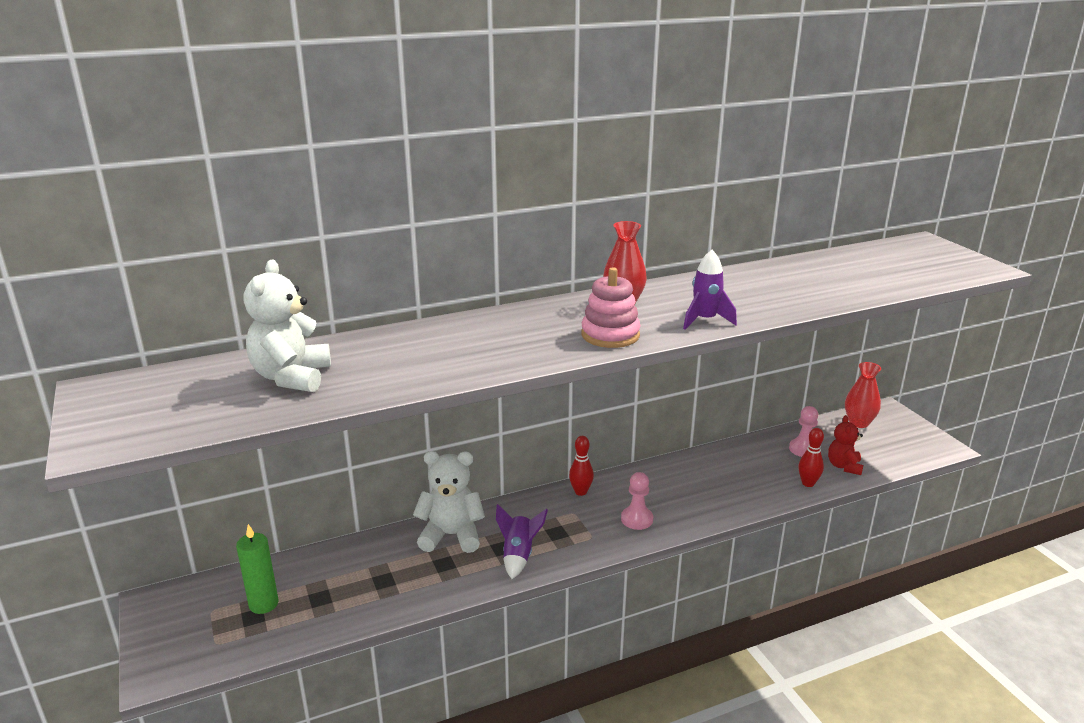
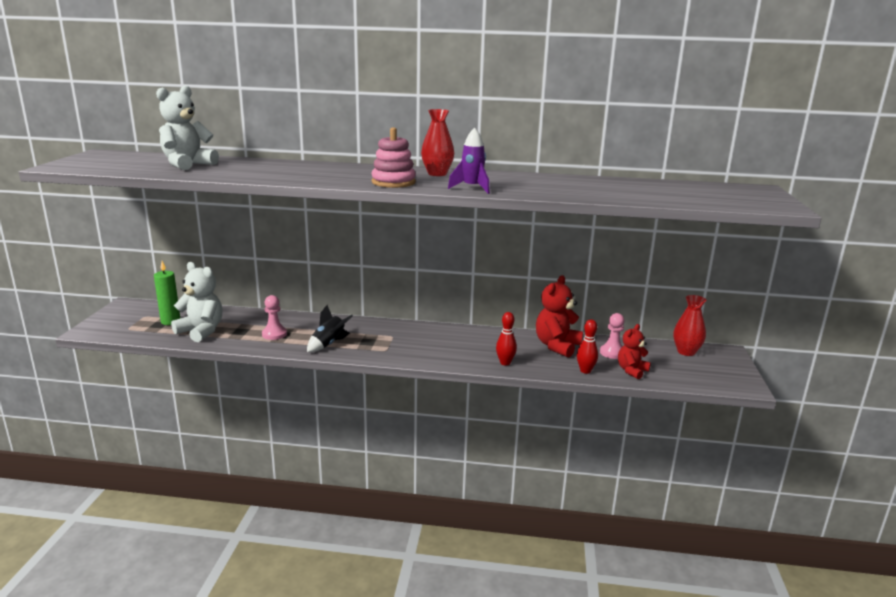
camera: 30 degrees right, 5 degrees down
(451, 535) = (305, 324): white teddy bear -> white teddy bear (201, 331)
(518, 555) = (329, 344): purple rocket -> black rocket
(580, 492) = (412, 328): red bowling pin -> red bowling pin (505, 363)
(637, 519) = (428, 351): pink pawn -> pink pawn (274, 334)
(748, 460) = (557, 346): none -> red teddy bear

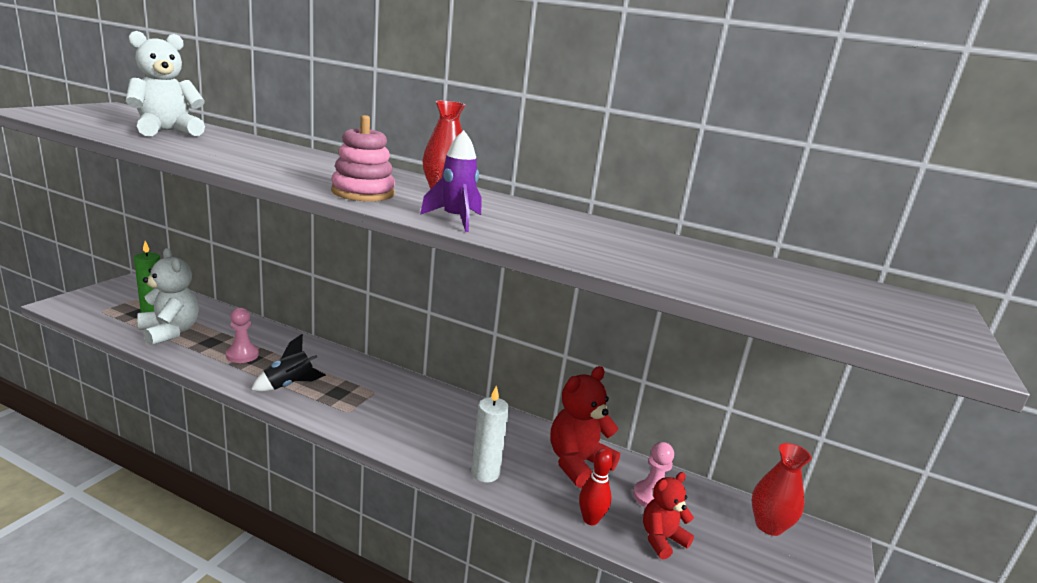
camera: 15 degrees right, 0 degrees up
(505, 363) = (485, 473): red bowling pin -> white candle

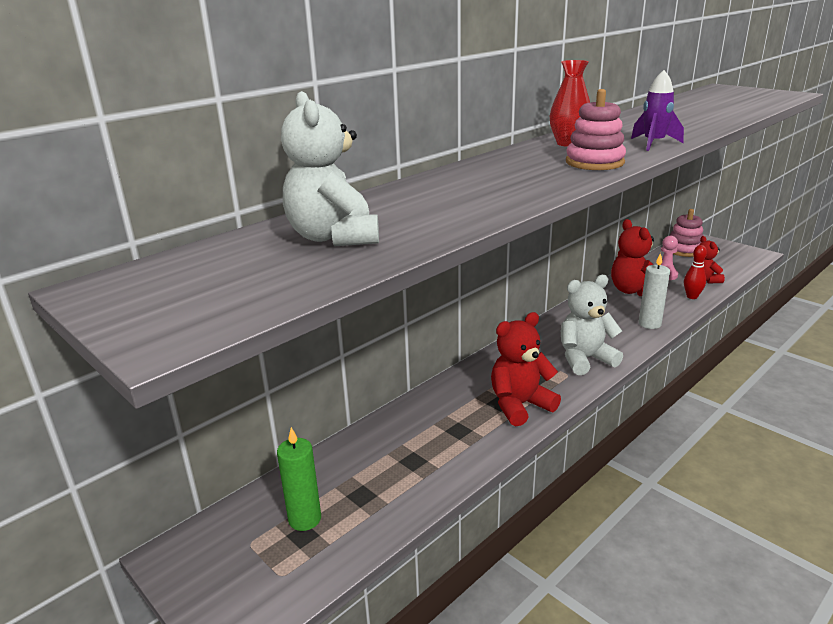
camera: 65 degrees left, 5 degrees up
(170, 332) = (376, 496): white teddy bear -> white teddy bear (585, 359)
(242, 355) = (451, 436): pink pawn -> none
(289, 385) = (520, 405): black rocket -> red teddy bear
(768, 525) = (684, 250): red vase -> pink stacking toy

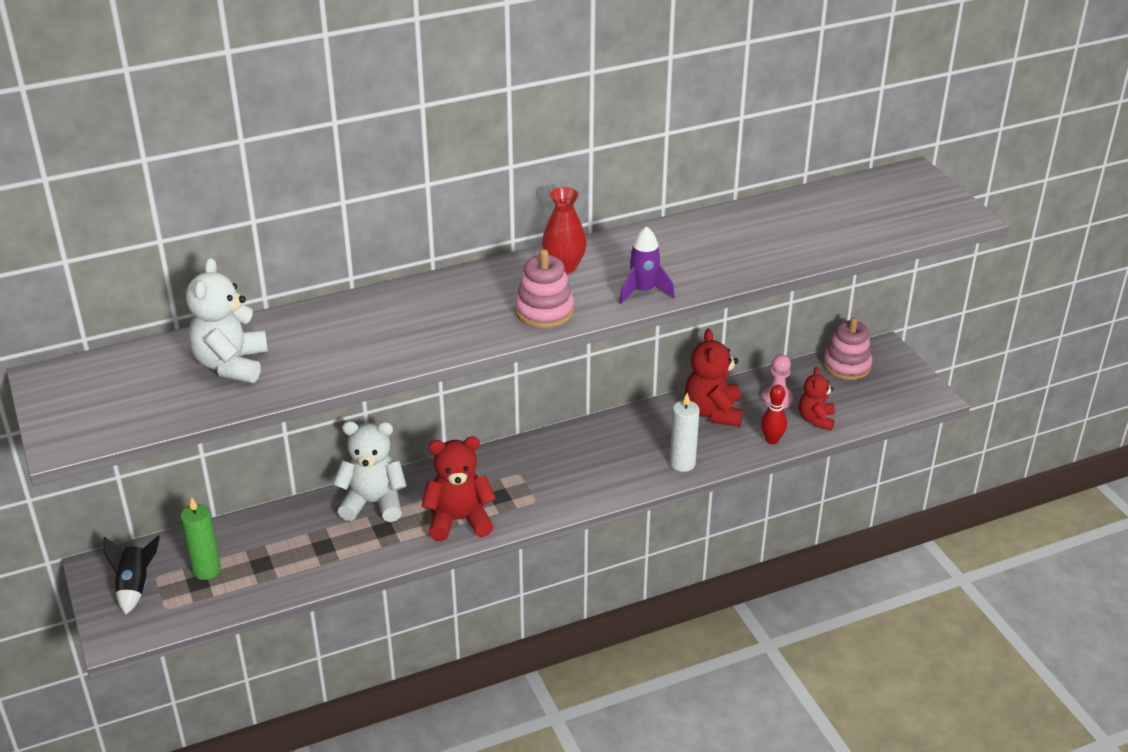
camera: 20 degrees right, 10 degrees up
(229, 562) = (135, 586): none -> black rocket
(585, 359) = (569, 488): white teddy bear -> white teddy bear (373, 503)

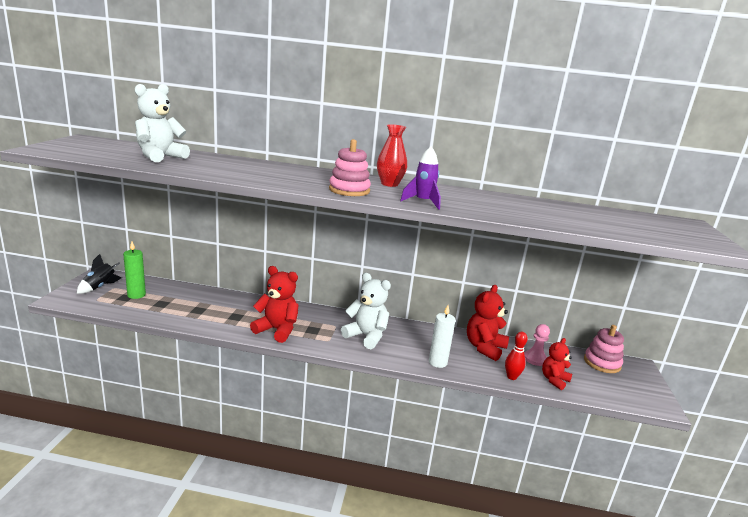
camera: 30 degrees right, 15 degrees down
(373, 503) = (247, 305): white teddy bear -> white teddy bear (366, 336)

